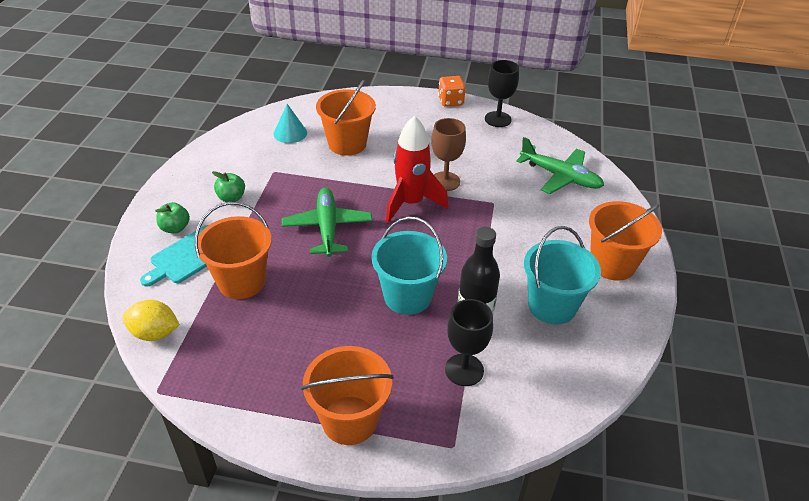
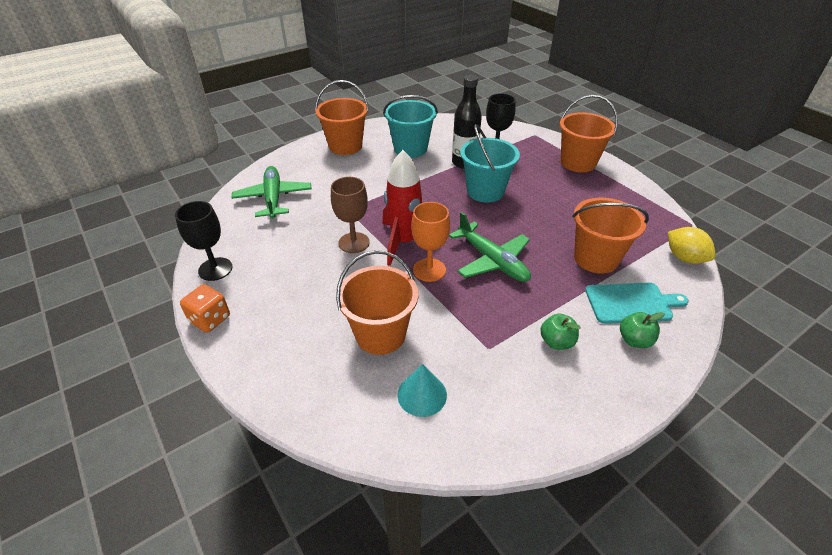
camera: 135 degrees left, 0 degrees up
(327, 228) = (492, 261): green plane -> green plane turned 75 degrees counterclockwise
(366, 194) = (429, 270): none -> orange goblet

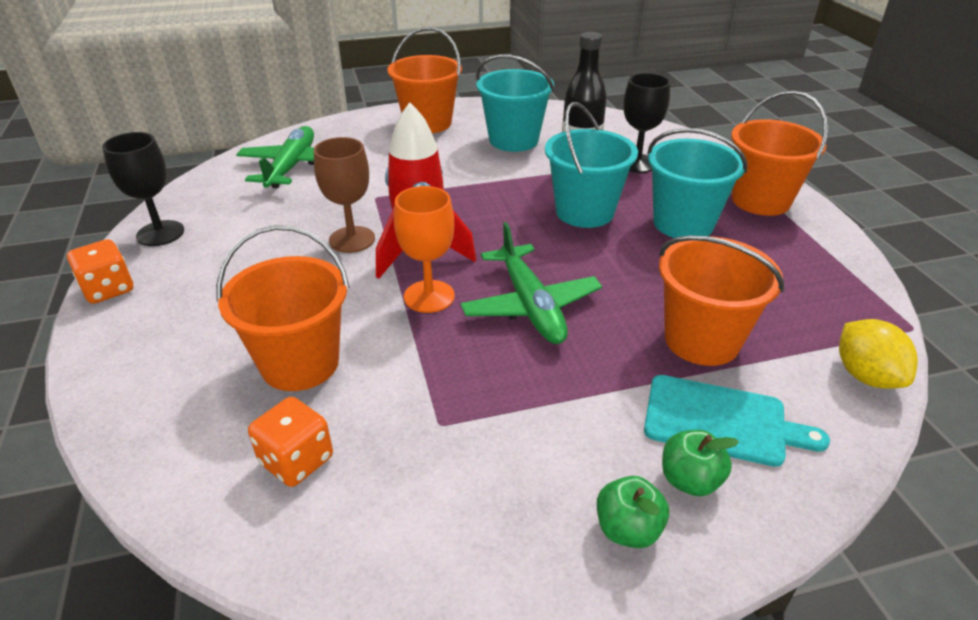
camera: 20 degrees right, 5 degrees down
(422, 394) = (296, 460): turquoise cone -> orange dice
(545, 187) = (683, 223): none -> turquoise bucket
(556, 342) = (553, 445): green apple -> green apple (628, 529)

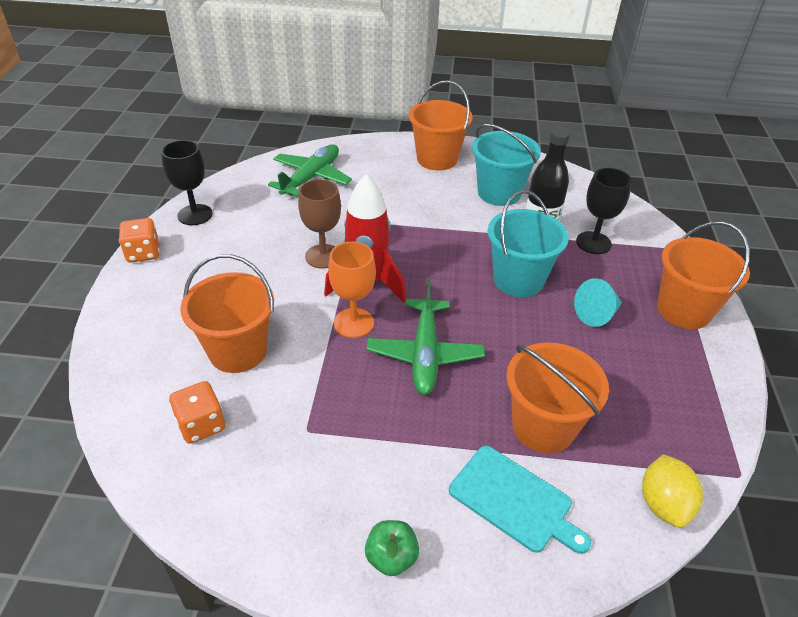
camera: 20 degrees right, 5 degrees up
(683, 223) = (597, 314): turquoise bucket -> turquoise cone
(690, 480) = (459, 538): green apple -> none

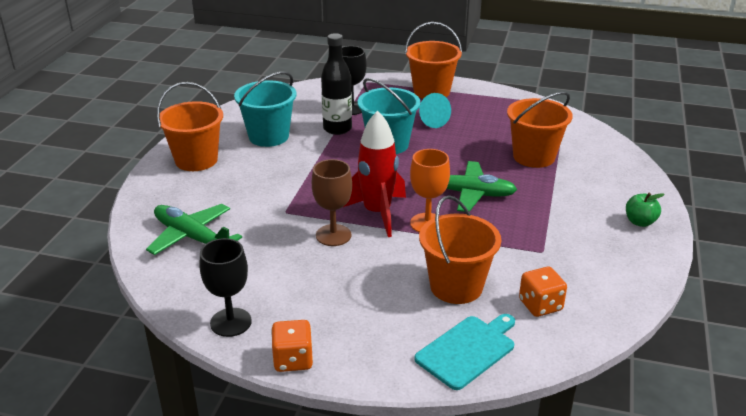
camera: 80 degrees left, 10 degrees down
(514, 500) = (591, 175): turquoise cutting board -> turquoise cutting board (467, 350)
(663, 504) = (587, 130): yellow lemon -> none

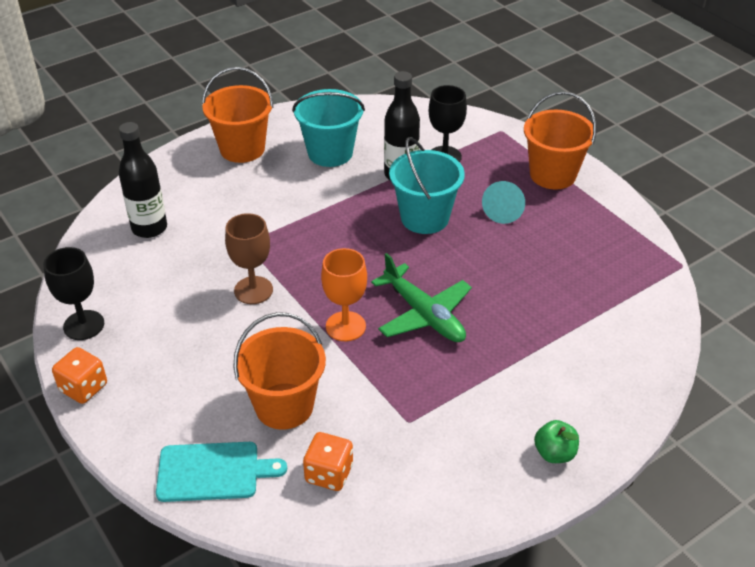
camera: 40 degrees right, 10 degrees up
(192, 237) = (149, 228): green plane -> black bottle
(377, 213) = (317, 289): red rocket -> none
(534, 156) = (552, 311): orange bucket -> none

